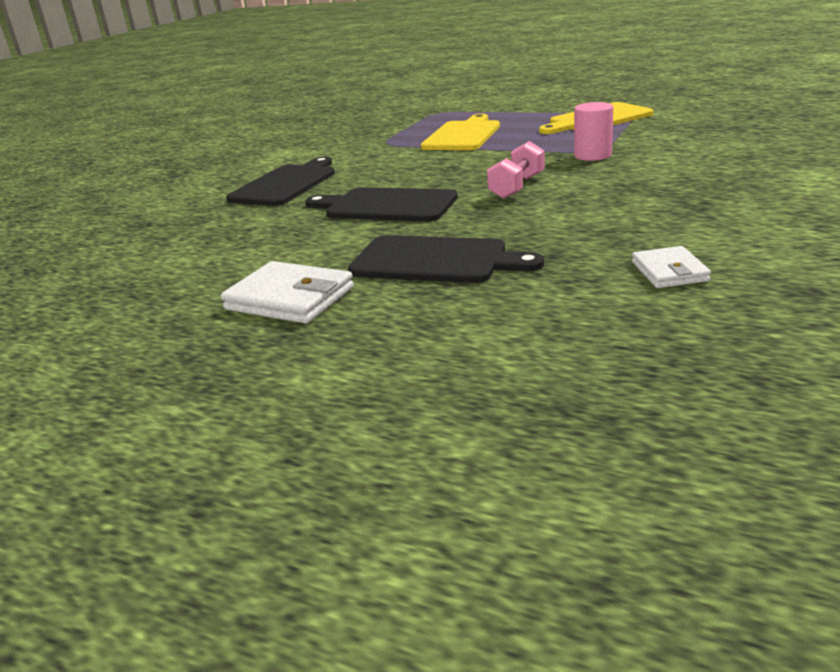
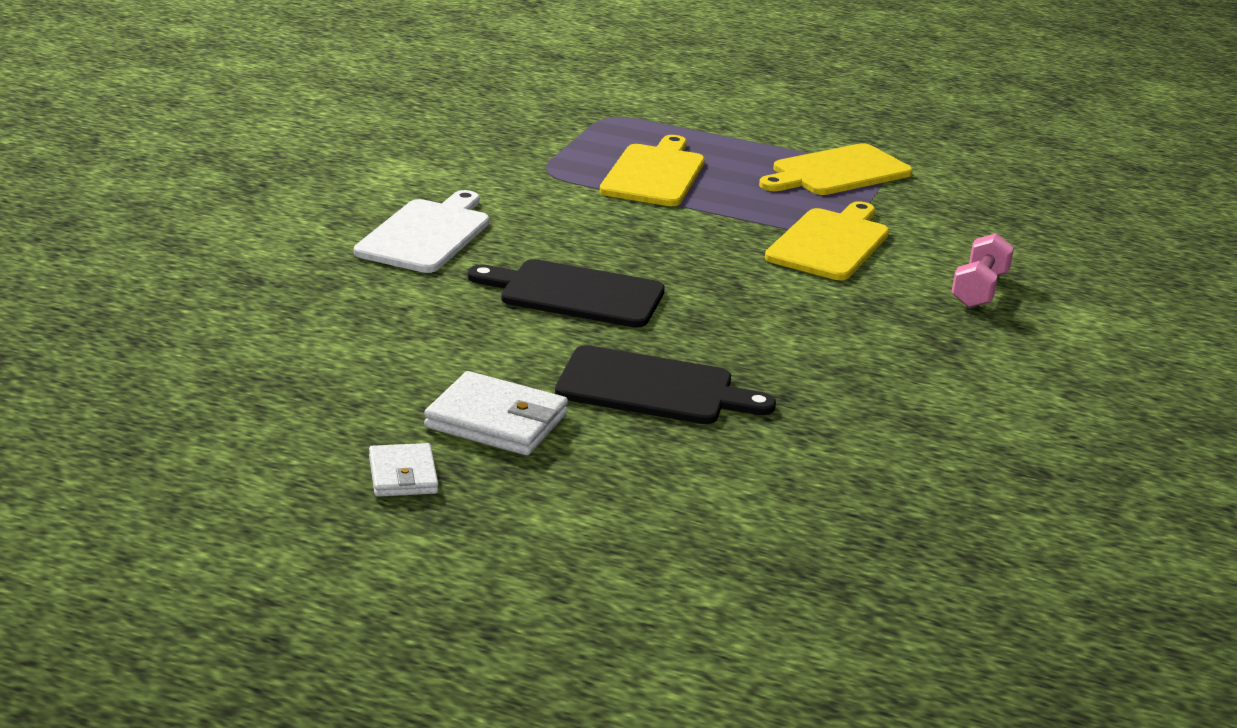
camera: 10 degrees left, 0 degrees up
(286, 184) = (426, 234): black cutting board -> white cutting board
(517, 187) = (737, 285): pink dumbbell -> pink dumbbell (979, 290)
(592, 155) = (830, 243): pink cylinder -> yellow cutting board
(669, 272) = (906, 433): white wallet -> white wallet (403, 475)

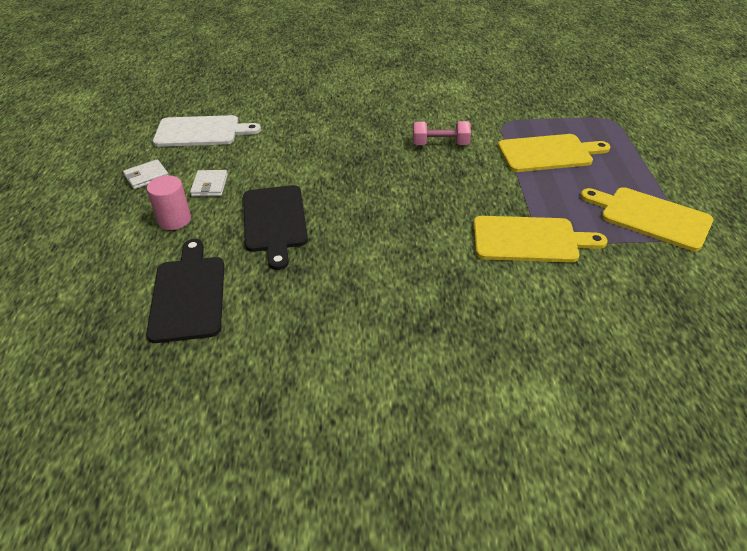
camera: 70 degrees right, 15 degrees up
(426, 234) = (388, 114): white cutting board -> white cutting board (201, 132)
(496, 421) = (209, 185): white wallet -> white wallet, size x0.62
(575, 294) = (363, 170): black cutting board -> black cutting board (188, 294)
(575, 469) = (174, 220): none -> pink cylinder
(979, 290) = (530, 325): pink dumbbell -> pink dumbbell (440, 144)

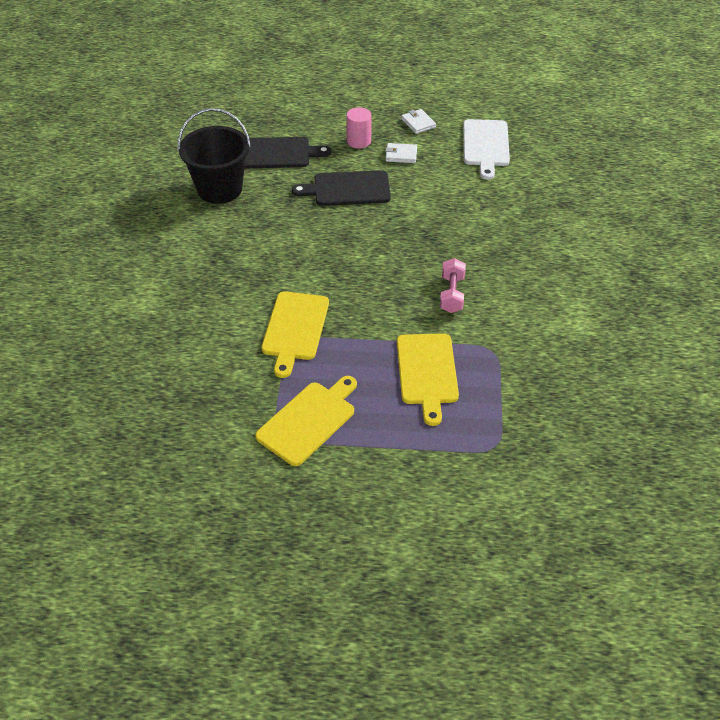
camera: 95 degrees right, 5 degrees up
(271, 348) = (219, 189): none -> black bucket

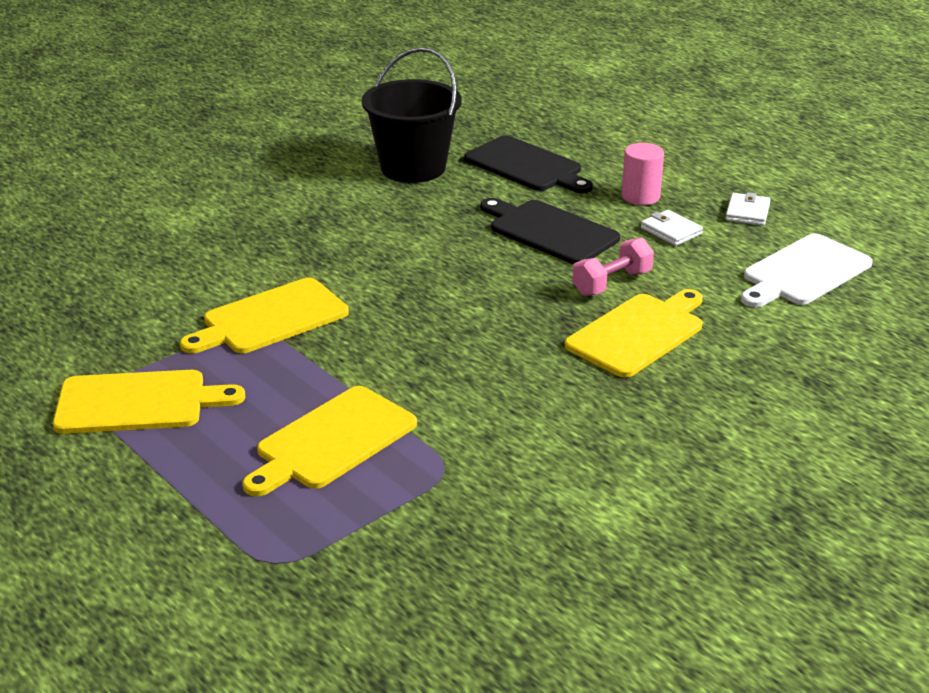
camera: 45 degrees right, 15 degrees down
(451, 294) = (495, 387): pink dumbbell -> pink dumbbell (612, 283)
(467, 224) = (638, 333): none -> yellow cutting board

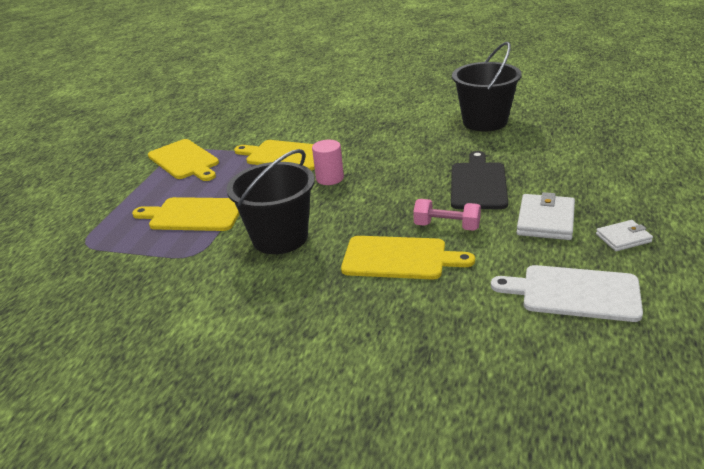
camera: 60 degrees right, 0 degrees up
(492, 392) = (280, 238): none -> black bucket
(526, 166) = (544, 146): black cutting board -> none
(640, 196) = (573, 193): pink cylinder -> pink cylinder (330, 178)
(671, 231) = (545, 220): white wallet -> white wallet, size x1.60

